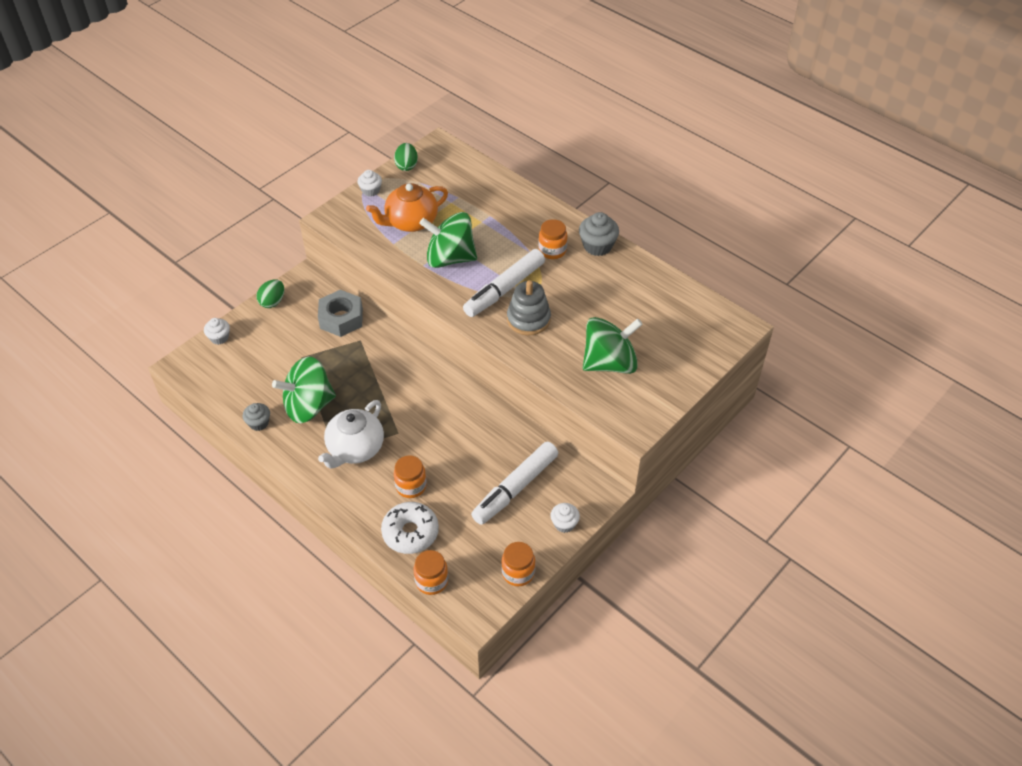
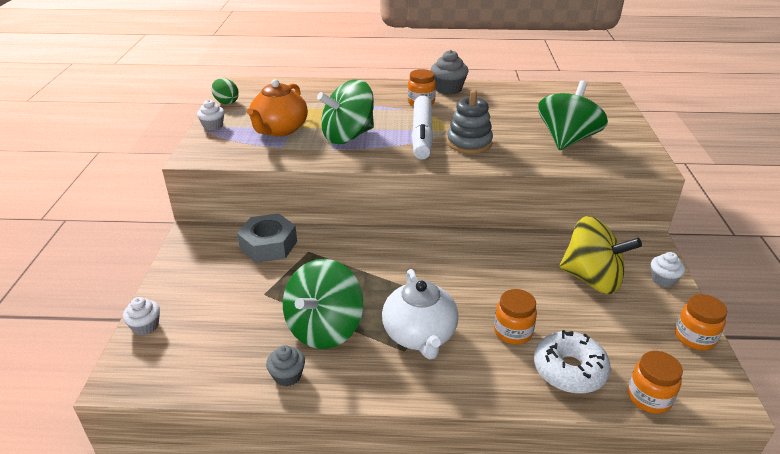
camera: 40 degrees left, 15 degrees down
(272, 302) = (177, 267): green egg -> none
(515, 488) = (592, 279): white marker -> yellow spinning top

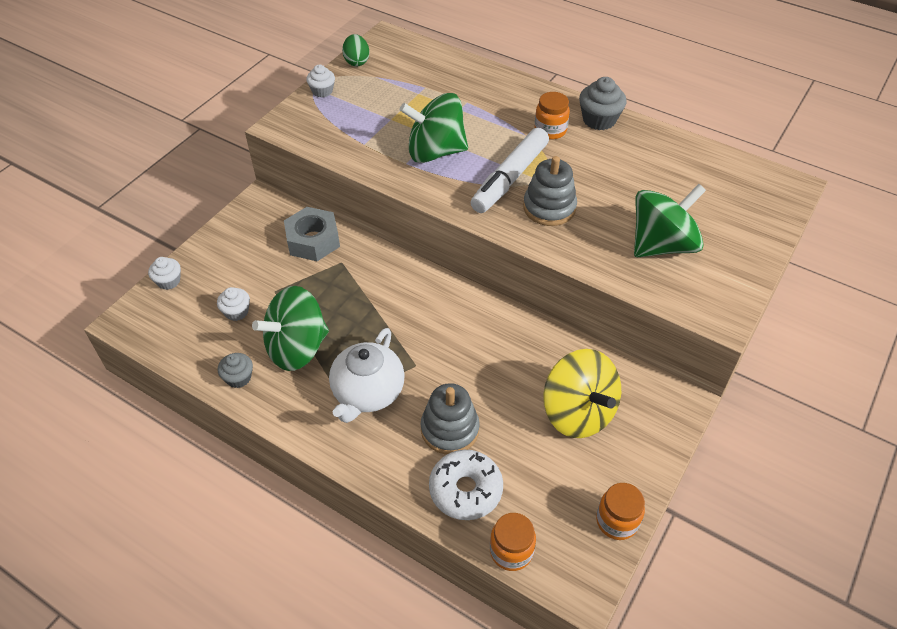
camera: 30 degrees right, 15 degrees up
(279, 130) = (378, 119): orange teapot -> none
(513, 332) = (450, 429): orange jar -> grey stacking toy
(663, 279) = (652, 448): white cupcake -> white cupcake (236, 312)

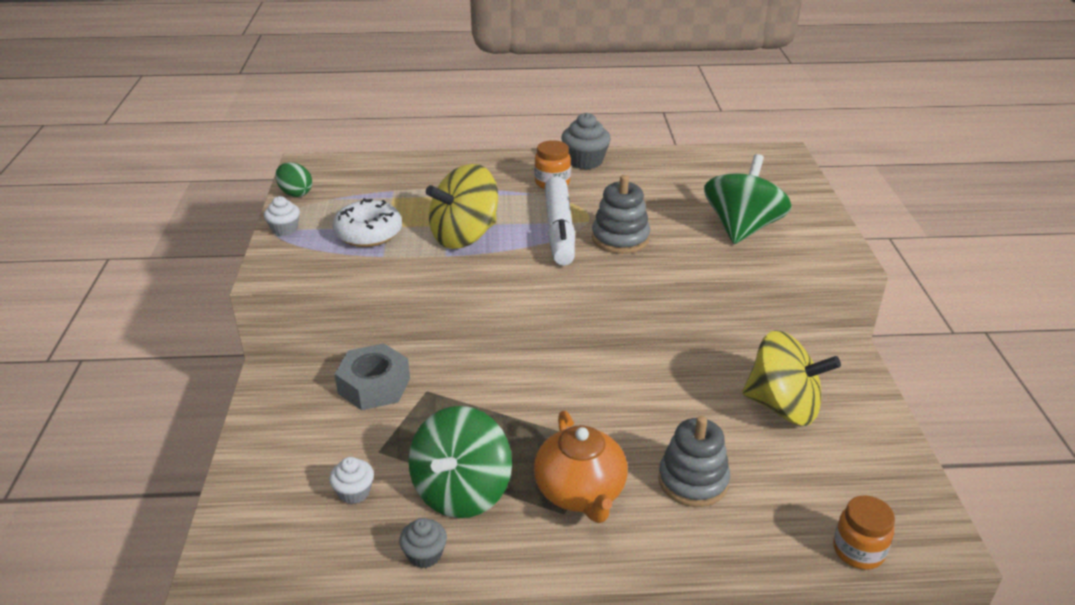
camera: 35 degrees left, 15 degrees down
(168, 281) = (234, 503): white cupcake -> none
(368, 393) = (580, 492): white teapot -> orange teapot
(435, 152) = (464, 236): green spinning top -> yellow spinning top
(465, 490) = (764, 524): white donut -> white donut (368, 233)
(617, 521) = (908, 473): orange jar -> none

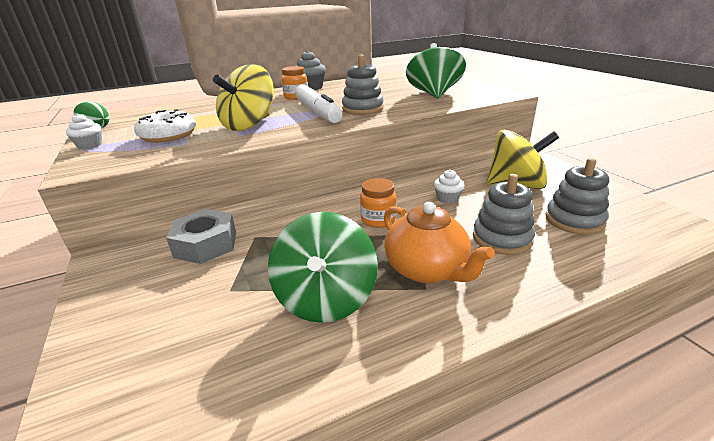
camera: 20 degrees left, 5 degrees down
(354, 492) = (219, 331): white cupcake -> white cupcake (447, 198)
(424, 554) = (320, 365): grey cupcake -> none
(804, 484) = (574, 220): none -> grey stacking toy
(858, 551) = (652, 248): orange jar -> orange jar (378, 220)

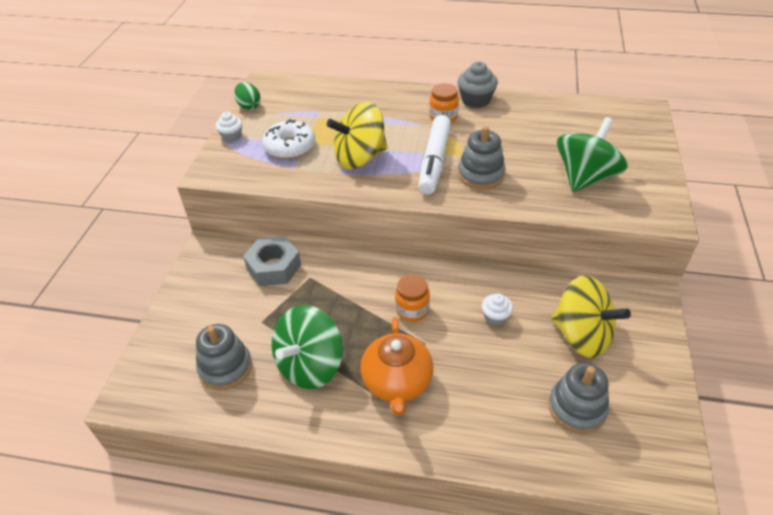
camera: 35 degrees right, 15 degrees up
(502, 238) = (487, 388): grey stacking toy -> grey stacking toy (225, 367)

